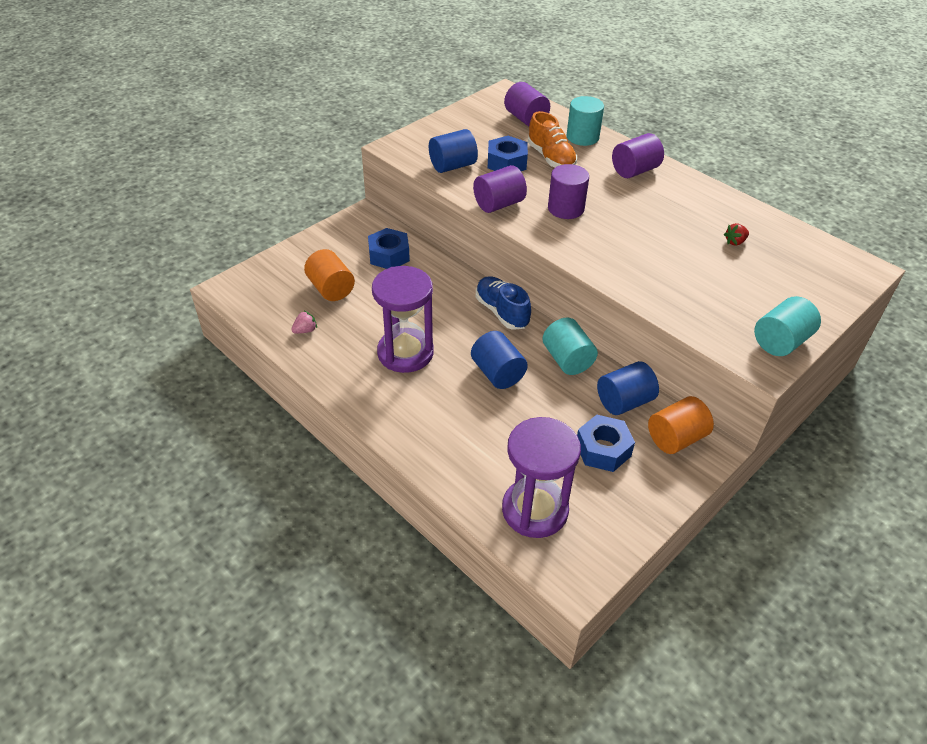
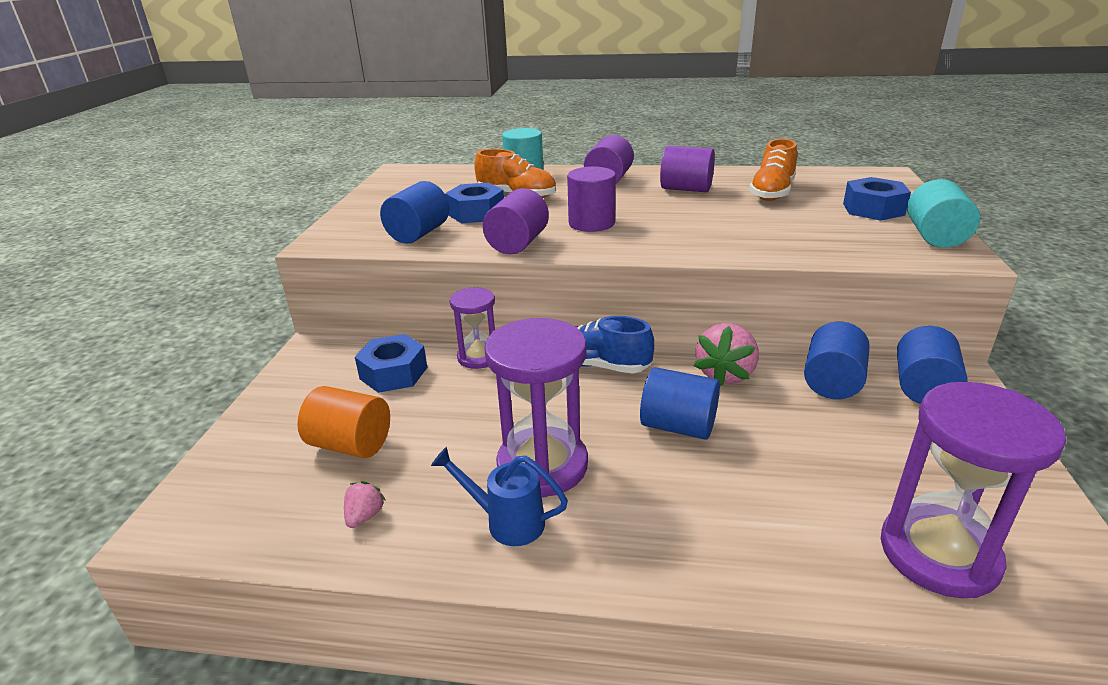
camera: 35 degrees left, 15 degrees down
(360, 370) = (507, 522): none -> blue watering can
(443, 269) = (478, 357): none -> purple hourglass
(526, 119) = (448, 180): purple cylinder -> purple cylinder (686, 189)
(567, 360) = (725, 374): turquoise cylinder -> pink strawberry
(603, 449) = (888, 438): blue nut -> blue nut (873, 209)
(676, 438) = (923, 388): orange cylinder -> blue cylinder
(735, 242) = (772, 193): red strawberry -> orange shoe

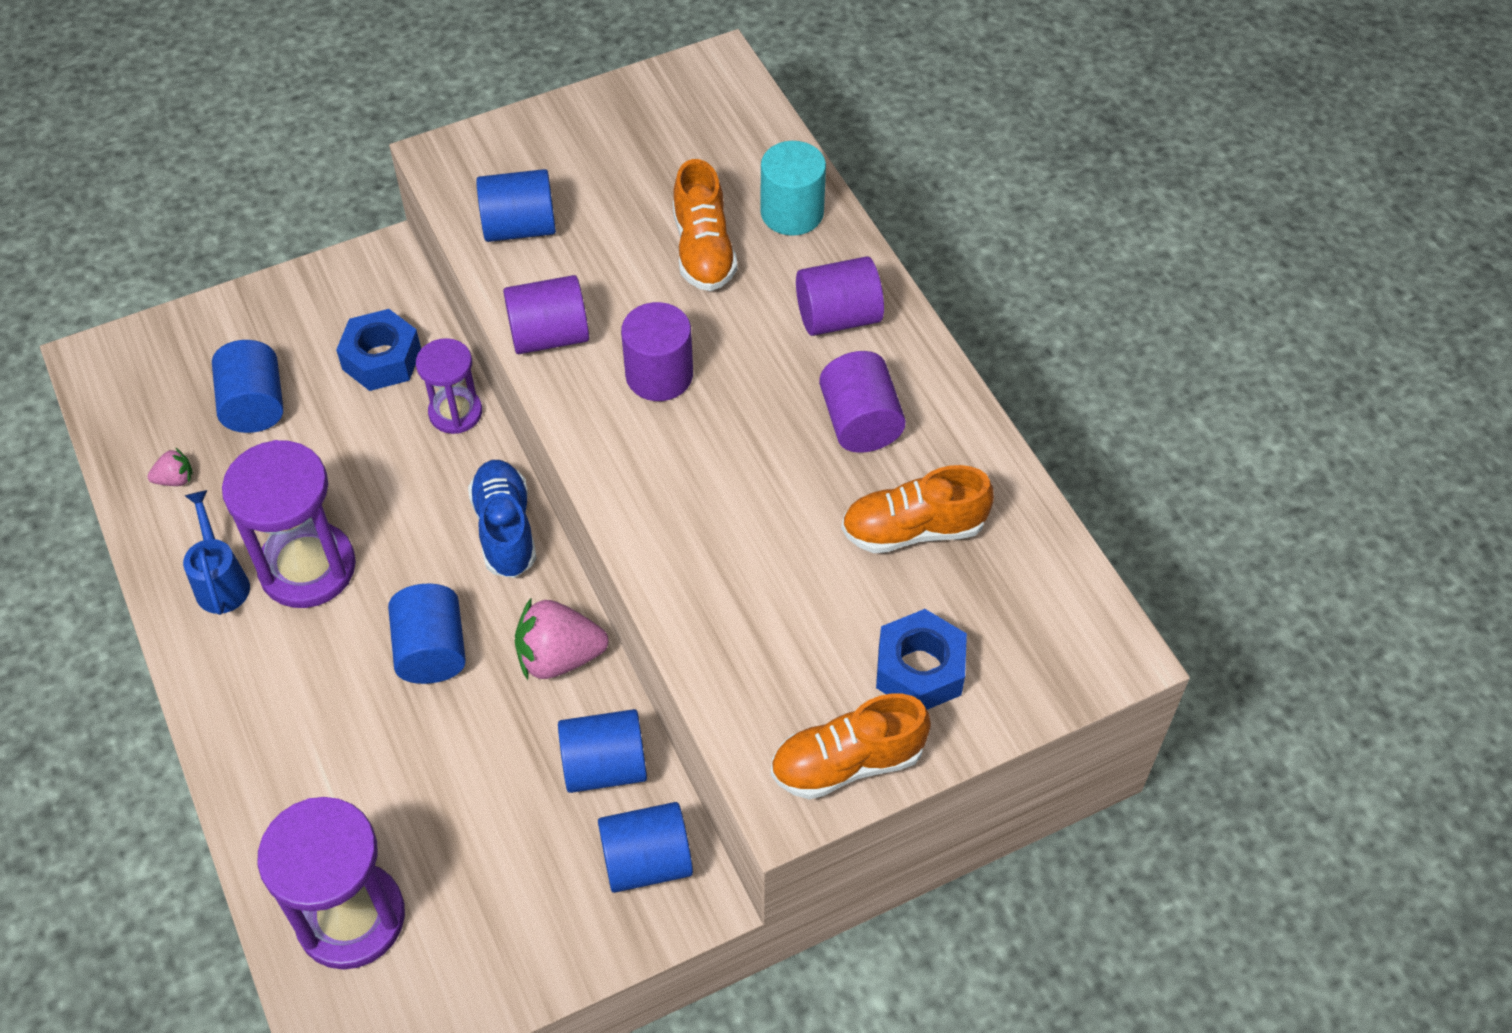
camera: 55 degrees right, 25 degrees up
(351, 444) = (254, 405): orange cylinder -> blue cylinder
(476, 213) = (618, 242): blue nut -> none
(935, 237) = (847, 762): turquoise cylinder -> orange shoe

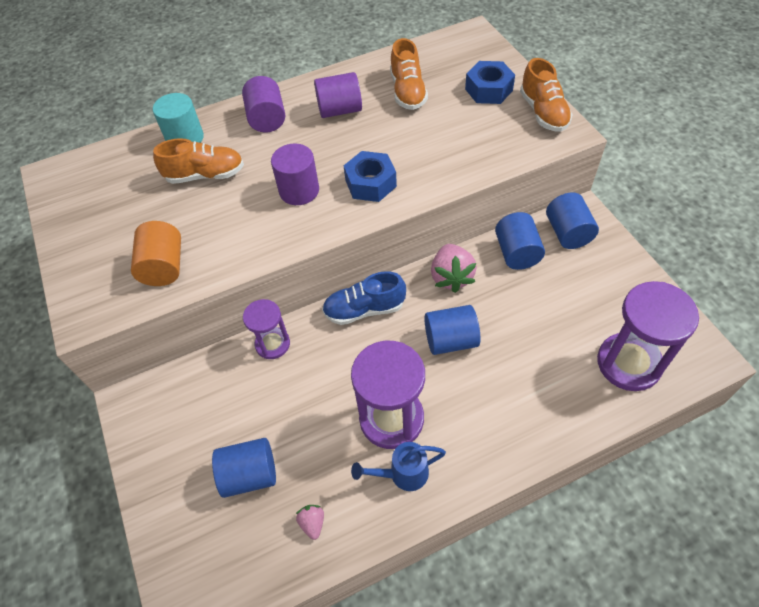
camera: 85 degrees left, 0 degrees up
(382, 359) = (221, 393): blue nut -> blue nut (370, 183)
(519, 227) = (164, 267): blue cylinder -> orange cylinder
(549, 336) = (261, 244): purple cylinder -> none

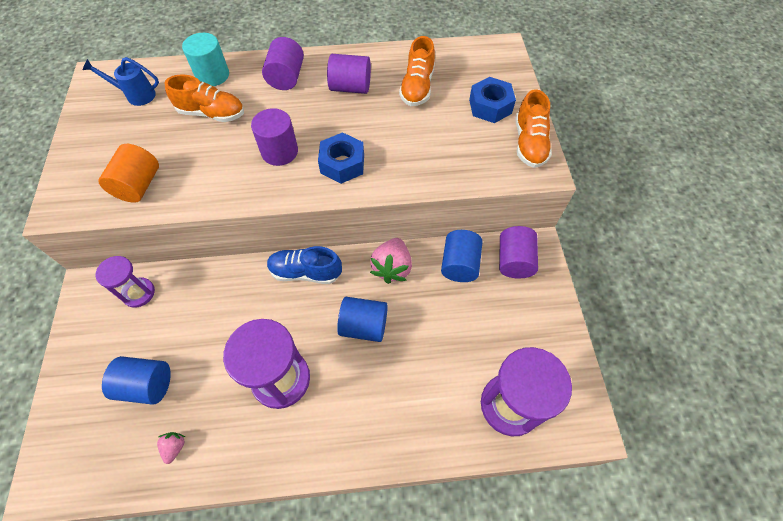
camera: 15 degrees right, 5 degrees up
(272, 344) = (218, 277): purple hourglass -> purple hourglass (139, 293)
(403, 474) = (266, 433): blue watering can -> blue watering can (136, 95)
(567, 233) = (514, 261): blue cylinder -> purple cylinder

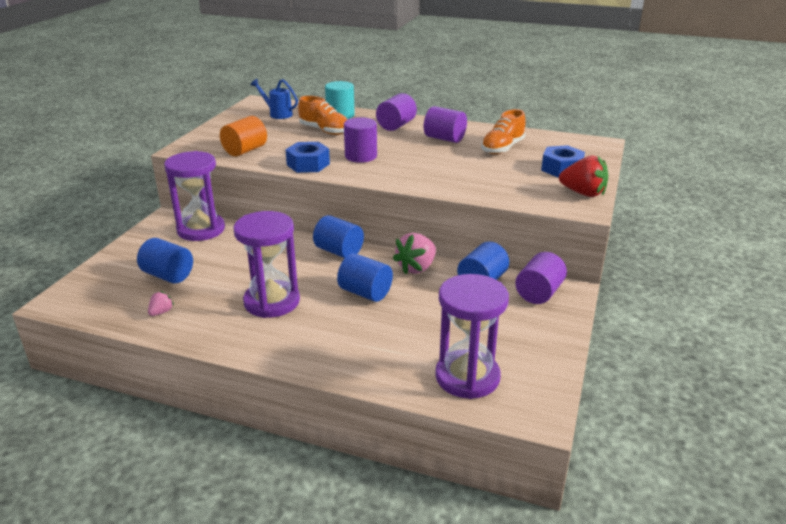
camera: 25 degrees right, 30 degrees down
(139, 293) = (201, 230): purple hourglass -> purple hourglass, size x1.69
(305, 272) = (339, 251): blue shoe -> blue cylinder
(342, 164) = (406, 171): blue nut -> blue nut (308, 164)
(529, 143) = (583, 193): orange shoe -> red strawberry

